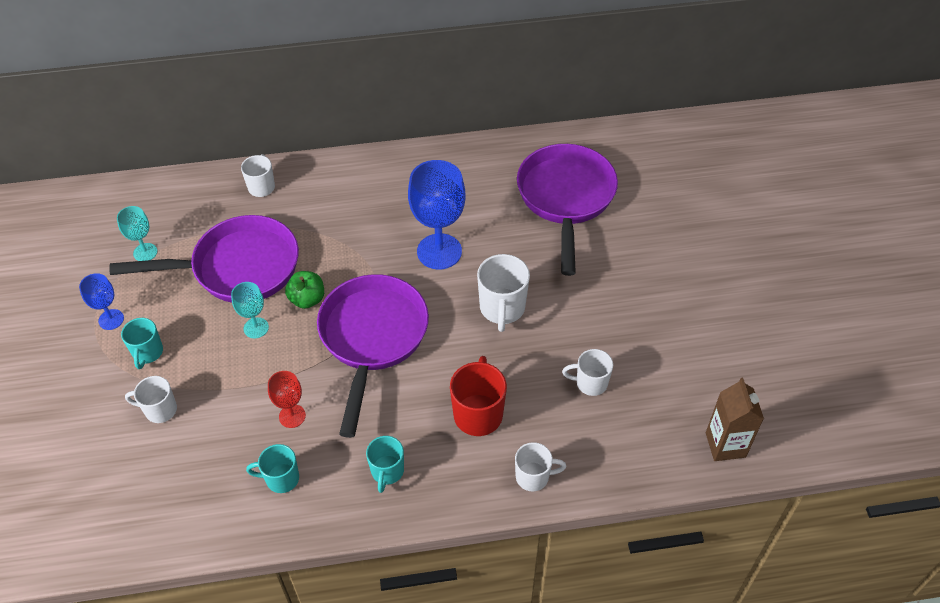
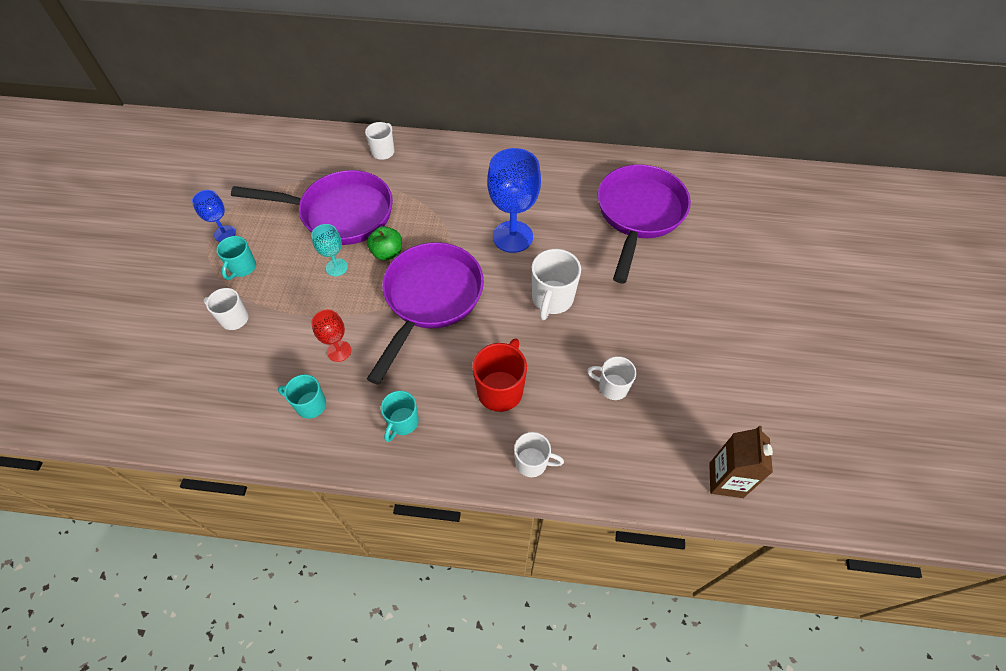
camera: 15 degrees right, 5 degrees up
(145, 252) = (272, 185): turquoise goblet -> none

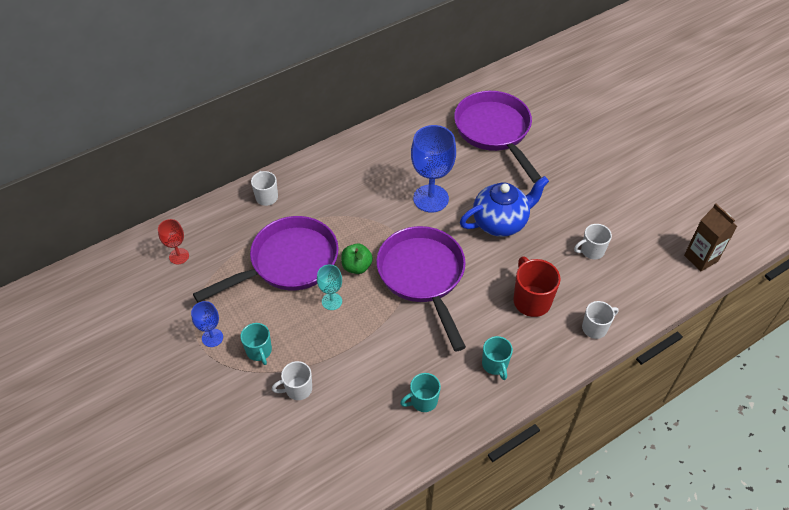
camera: 40 degrees left, 5 degrees down
(339, 351) = (401, 354): red goblet -> red goblet (179, 256)
(552, 299) = (500, 222): white mug -> blue teapot

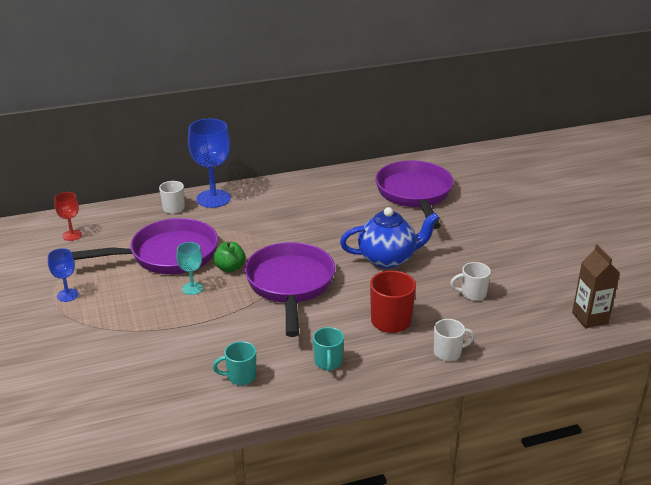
camera: 15 degrees right, 20 degrees down
(259, 351) = (104, 312): turquoise mug -> none
(298, 389) = (124, 345): white mug -> none
(431, 198) = (327, 231): blue goblet -> blue goblet (213, 199)

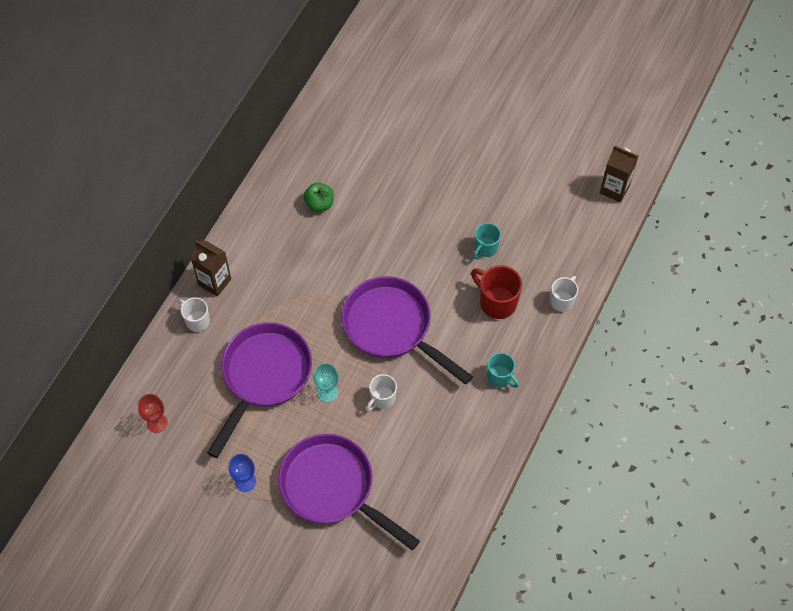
camera: 45 degrees left, 30 degrees up
(213, 199) = (215, 282): blue goblet -> brown carton
(230, 268) = (328, 348): green apple -> green apple (319, 204)
(240, 377) = (460, 440): turquoise mug -> turquoise mug (485, 248)
(388, 259) = (428, 239): blue teapot -> none
(415, 194) = (368, 143): purple pan -> purple pan (333, 488)
(472, 294) = (521, 228): white mug -> white mug (382, 399)

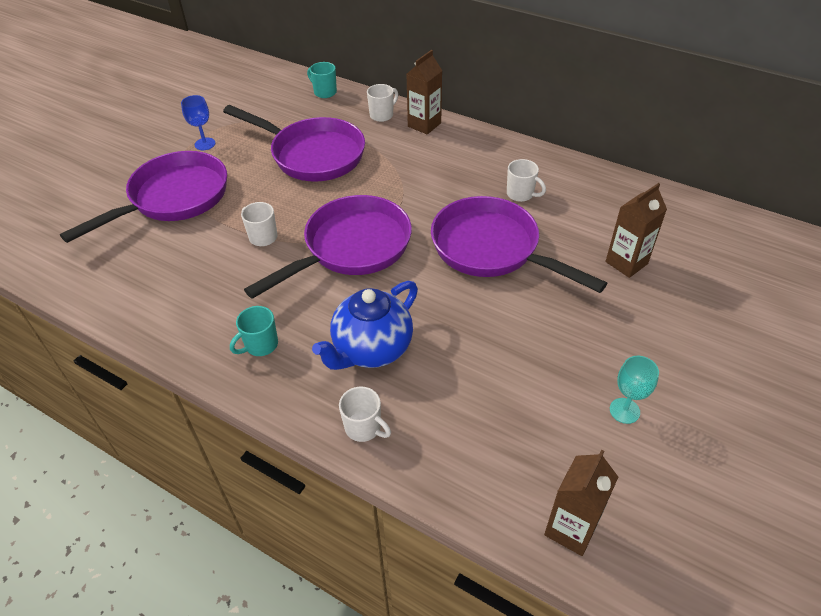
camera: 95 degrees right, 15 degrees down
(157, 423) = (282, 96): red goblet -> none
(319, 204) = (521, 194): green apple -> white mug
(327, 392) = (282, 196): turquoise goblet -> turquoise goblet (624, 410)
(388, 226) = (492, 249): none -> purple pan
(398, 138) = (626, 263): none -> brown carton
(485, 248) = (457, 342): turquoise mug -> turquoise mug (324, 92)
(497, 302) = (371, 349): red mug -> blue teapot

